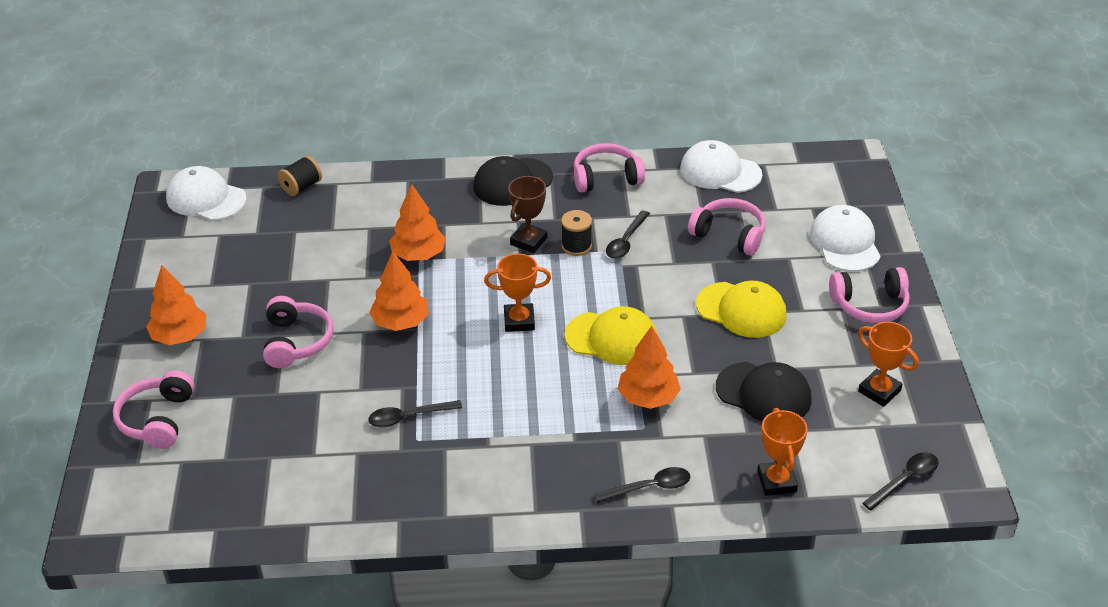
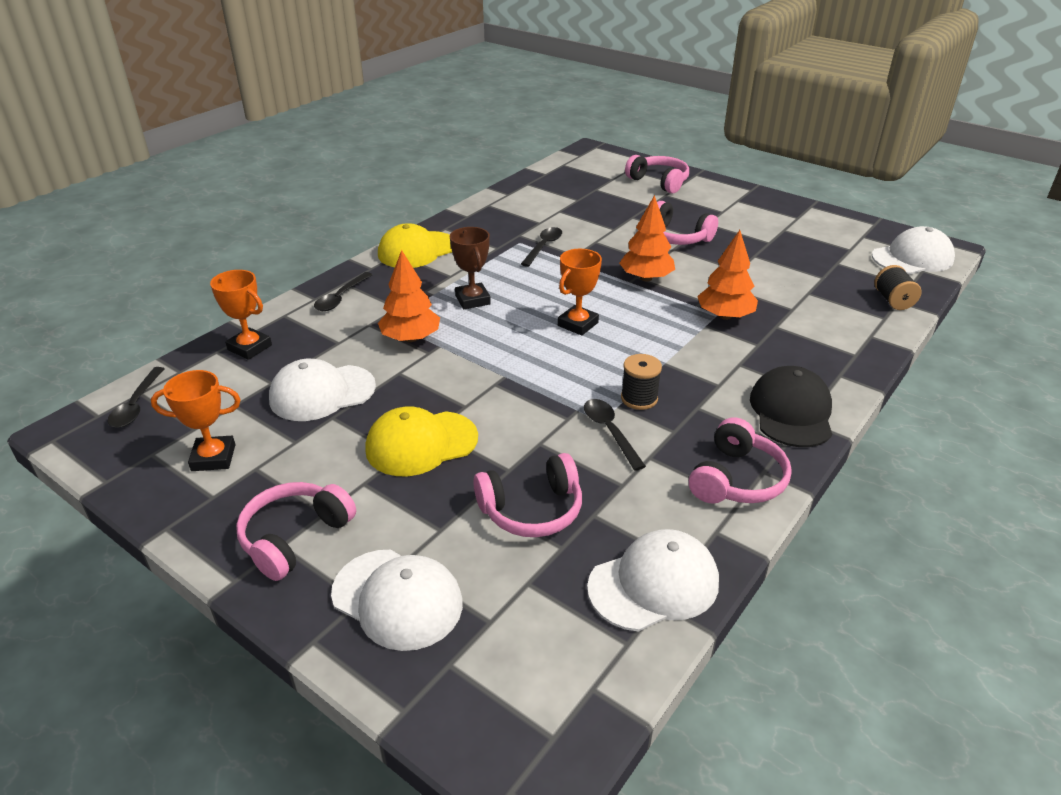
camera: 130 degrees right, 5 degrees down
(180, 336) = (734, 206): orange tree -> none
(528, 241) = (679, 376): brown trophy -> brown trophy (472, 300)
(612, 338) = (495, 355): yellow cap -> yellow cap (417, 250)
(764, 393) = (322, 393): black cap -> white cap

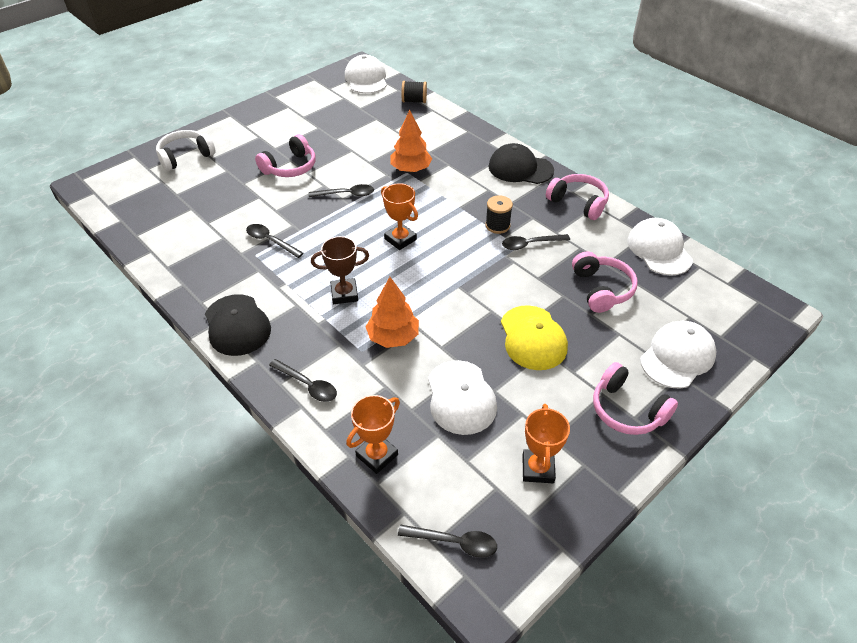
camera: 80 degrees left, 10 degrees up
(417, 250) = (237, 325): yellow cap -> black cap
(646, 278) = (346, 194): orange tree -> black spoon
(659, 182) = (185, 156): pink headphones -> white headphones

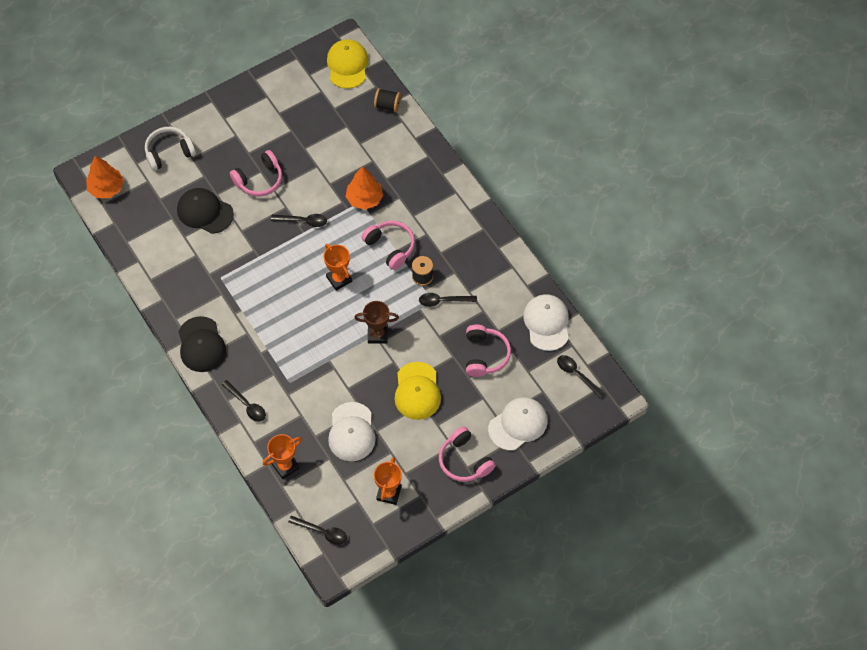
camera: 10 degrees right, 15 degrees up
(270, 241) = (234, 264): black spoon -> black spoon (577, 374)
(344, 294) = (285, 328): brown trophy -> brown trophy (377, 334)
(366, 79) = (347, 65): white cap -> yellow cap
(393, 337) = (314, 374): orange tree -> orange tree (106, 188)
(520, 168) = (461, 212): black cap -> black cap (205, 212)
(578, 203) = (499, 261): pink headphones -> pink headphones (390, 247)

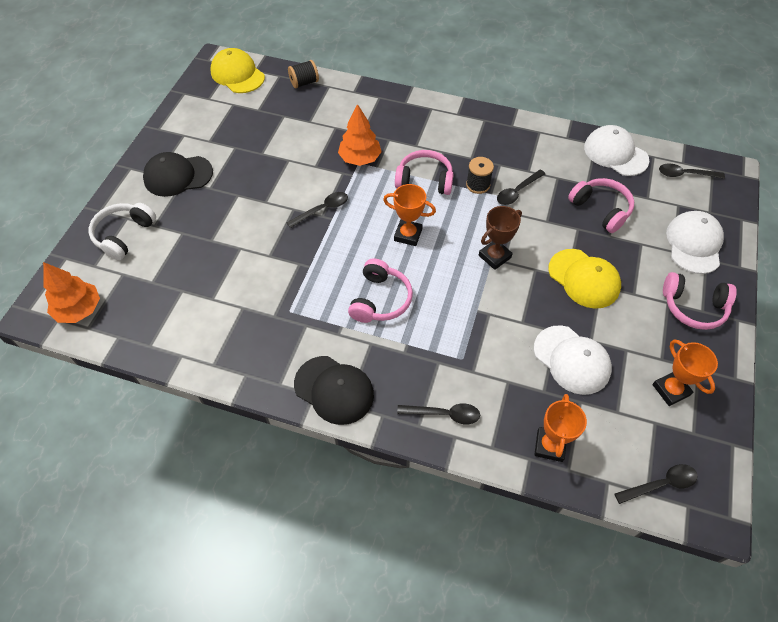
camera: 40 degrees left, 5 degrees down
(205, 212) = (214, 263): black cap -> black cap (178, 176)
(259, 180) = (244, 203): pink headphones -> pink headphones (380, 299)

